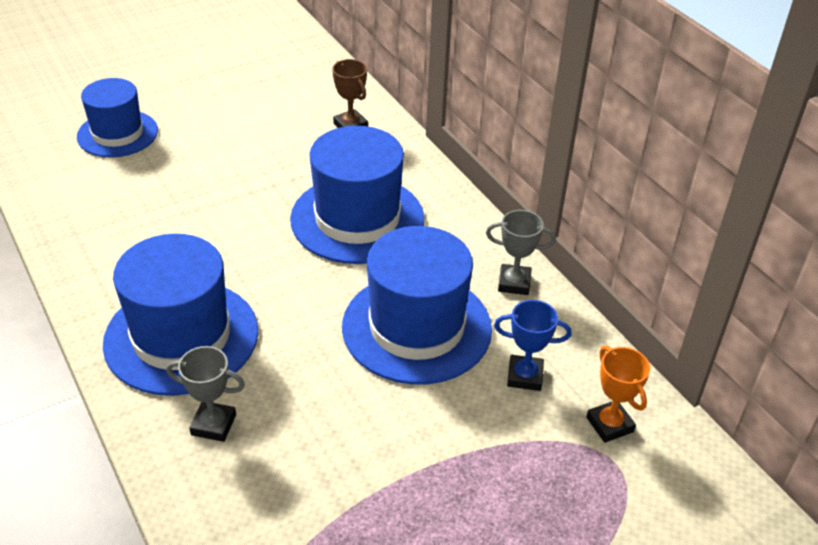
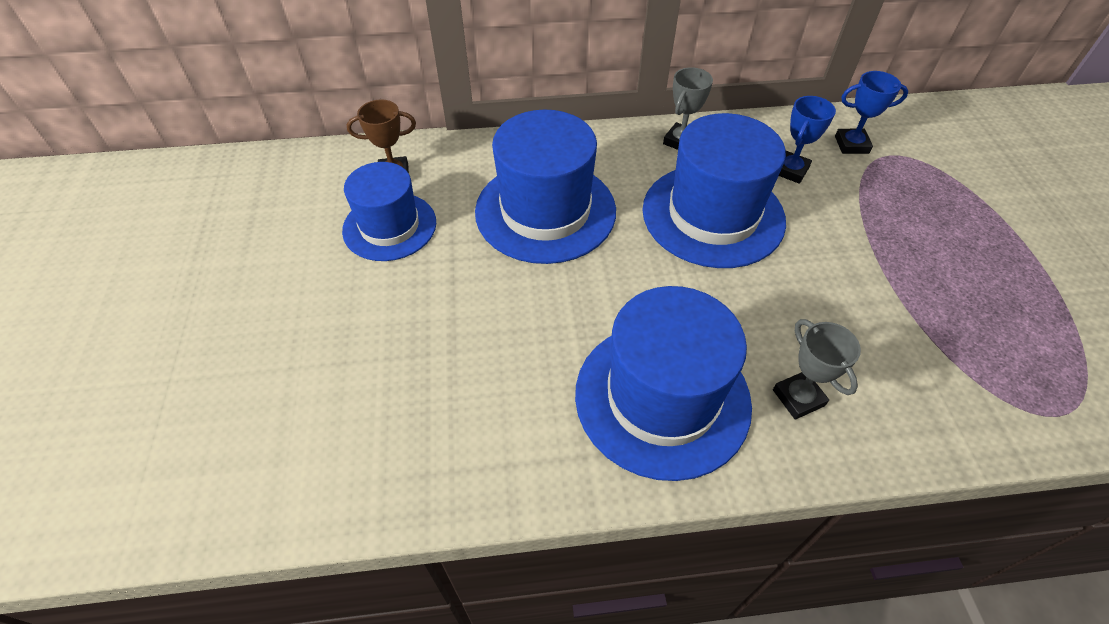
camera: 65 degrees left, 10 degrees up
(117, 134) = (245, 386): blue hat -> blue hat (389, 226)
(213, 425) = (798, 398): grey trophy -> grey trophy turned 60 degrees counterclockwise
(609, 424) = (851, 145): orange trophy -> blue trophy

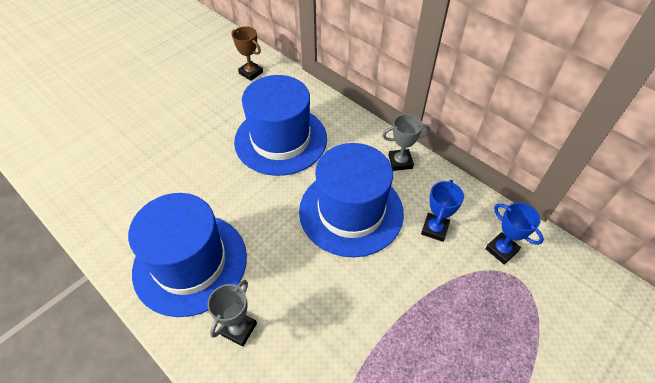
camera: 50 degrees right, 0 degrees up
(389, 226) = (215, 94): blue hat -> none
(790, 170) = (434, 229): blue trophy -> blue trophy turned 60 degrees counterclockwise

